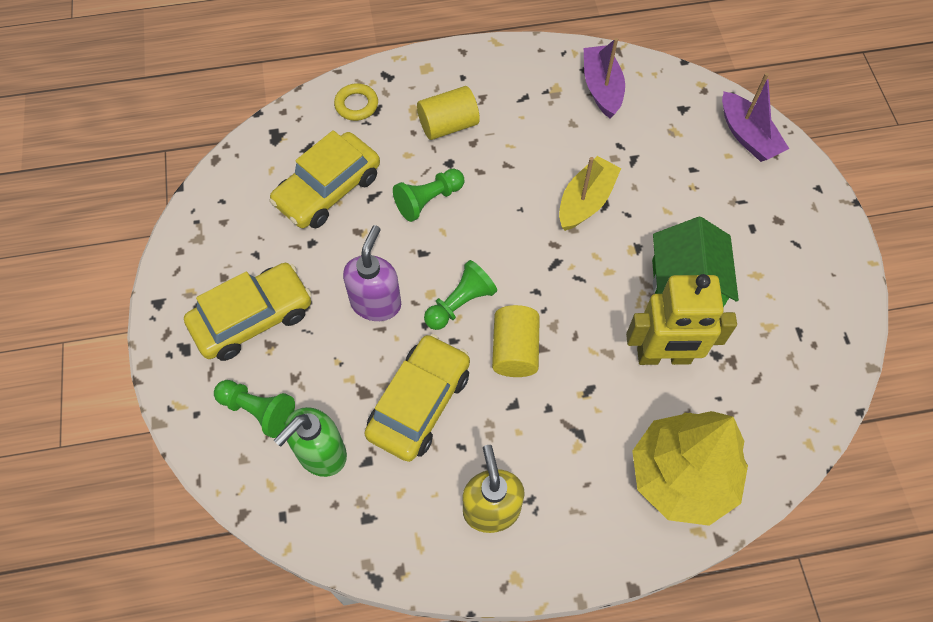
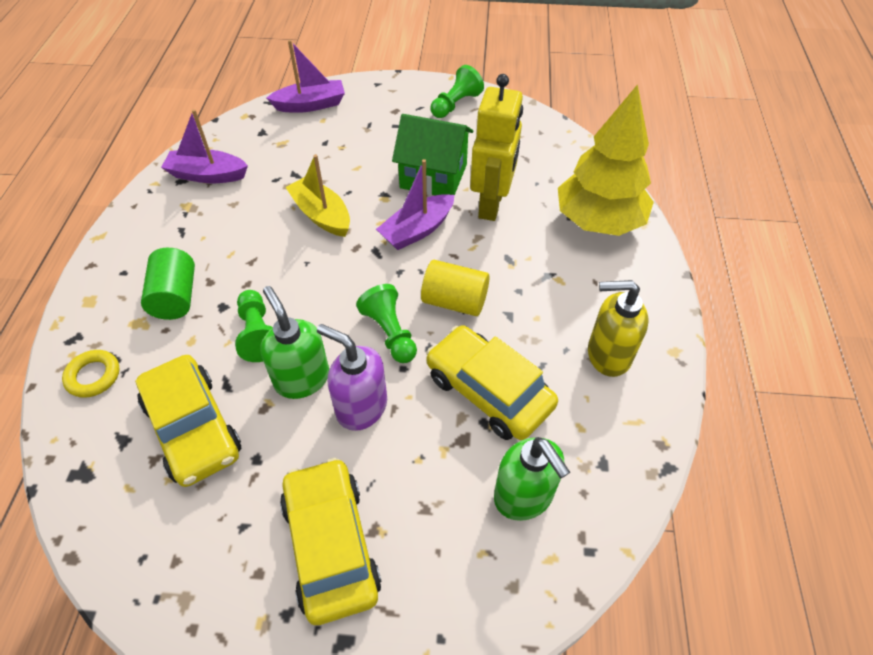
camera: 75 degrees left, 10 degrees down
(258, 410) = (456, 557): green pawn -> green pawn (456, 104)
(392, 249) = (302, 378): none -> green soap dispenser
(448, 125) = (175, 297): yellow cylinder -> green cylinder
(597, 292) = (417, 230): none -> purple boat

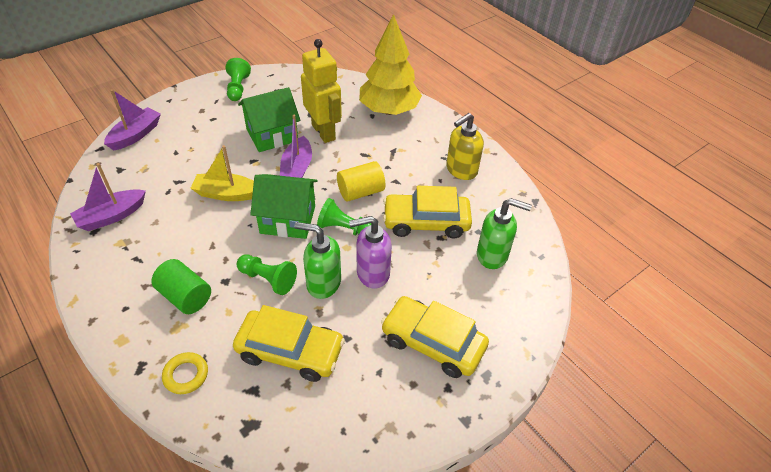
camera: 45 degrees left, 5 degrees down
(346, 281) = (287, 219): none -> green house

